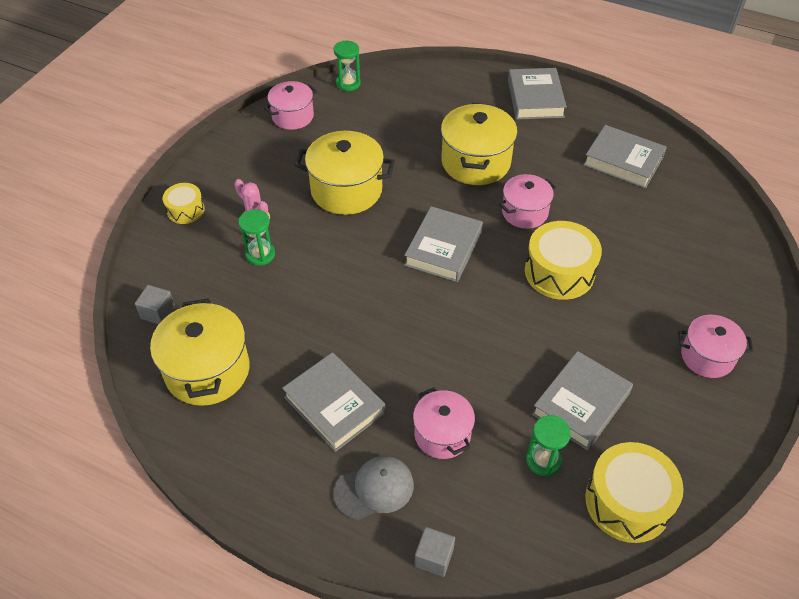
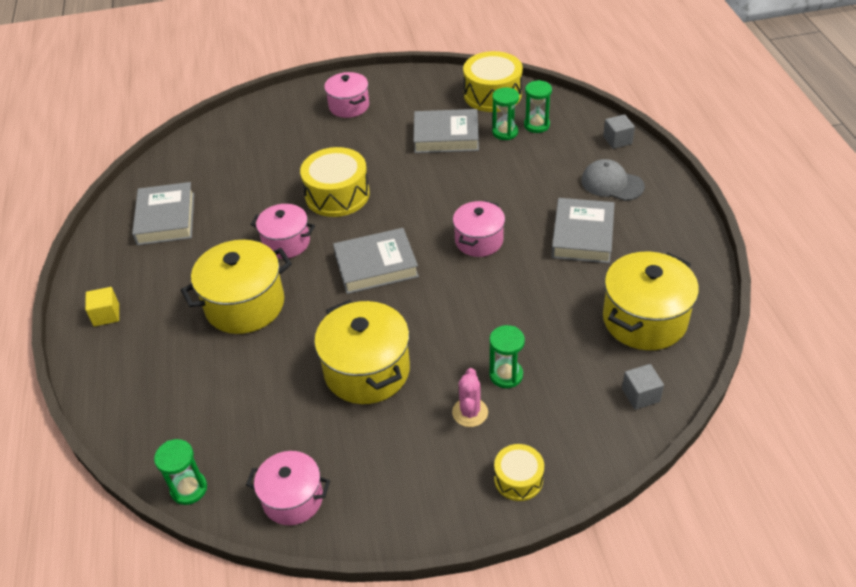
camera: 125 degrees left, 5 degrees down
(442, 434) = (540, 177): pink pot -> pink pot (479, 241)
(530, 500) = (536, 125): none -> green hourglass
(535, 98) = (106, 315): grey book -> yellow cube

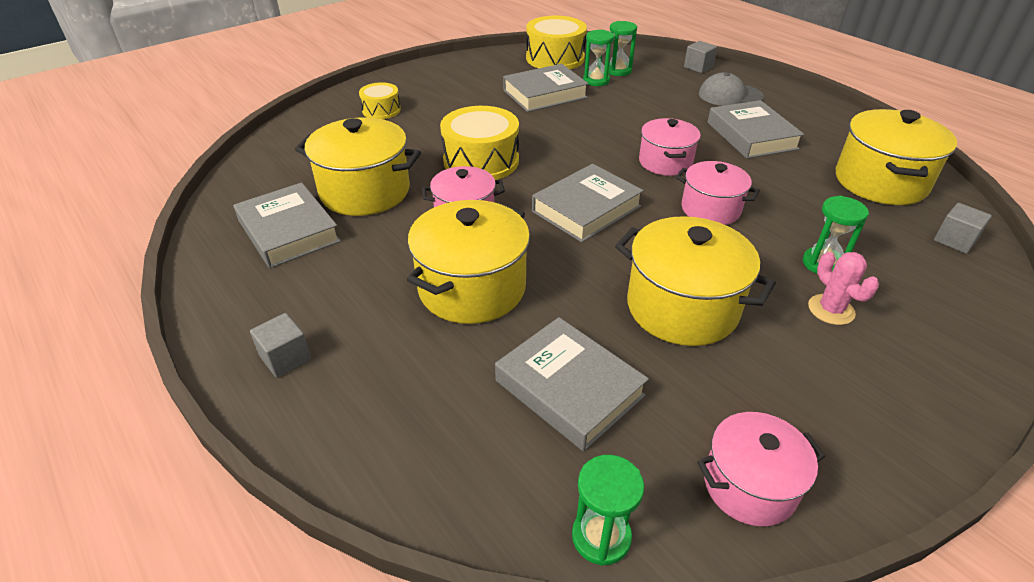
camera: 30 degrees left, 5 degrees down
(106, 315) = (285, 358): yellow cube -> grey cube
(236, 199) = (365, 191): none -> yellow pot
(245, 398) = (569, 388): none -> grey book
(349, 106) = (422, 91): pink pot -> pink pot (710, 209)
(518, 479) = (952, 355): yellow drum -> yellow drum (381, 110)

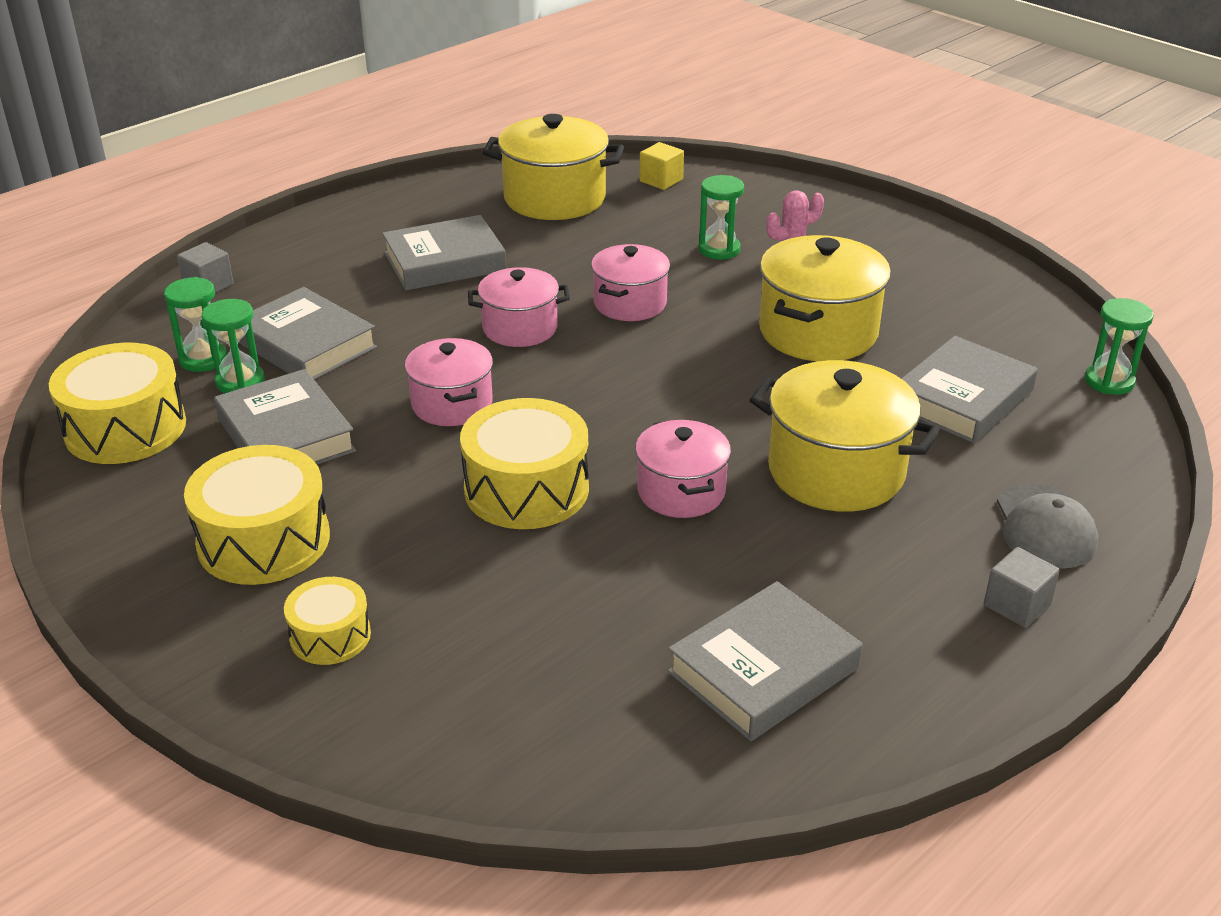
camera: 95 degrees left, 5 degrees down
(365, 191) = (634, 604): yellow pot -> none
(457, 93) = (264, 540): none -> yellow drum
(586, 209) = (645, 390): grey book -> grey book (306, 344)
(730, 95) = (318, 267): grey cap -> grey cap (1045, 527)
(749, 485) = (1021, 314): pink pot -> pink pot (452, 404)
(955, 240) = (661, 180): grey cube -> yellow cube

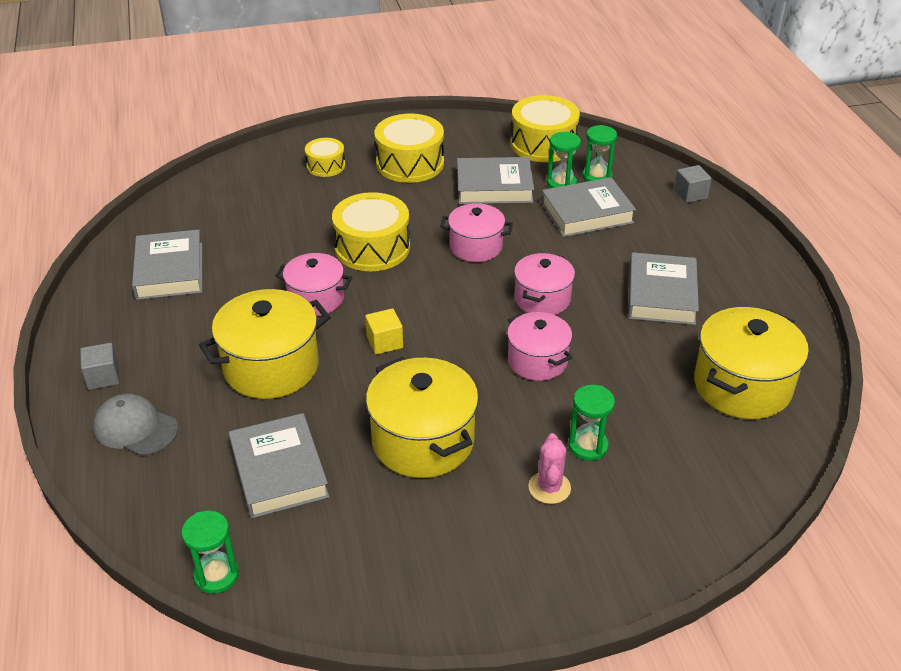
camera: 120 degrees right, 5 degrees up
(661, 180) = (746, 468): yellow cube -> yellow cube (384, 342)

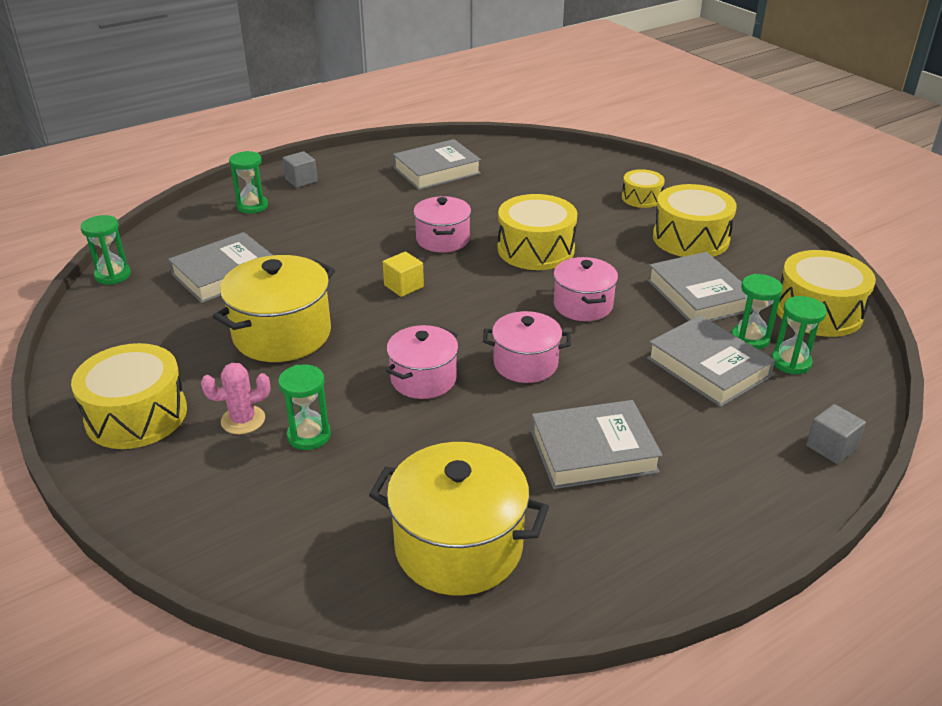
camera: 70 degrees right, 5 degrees down
(135, 428) = (252, 206): grey cap -> green hourglass
(271, 367) = (344, 241): yellow pot -> none
(510, 568) = (136, 415): none -> yellow drum

